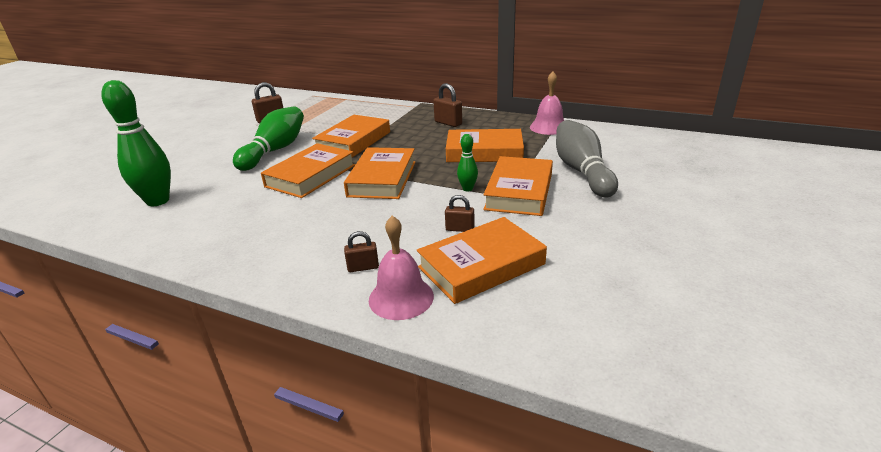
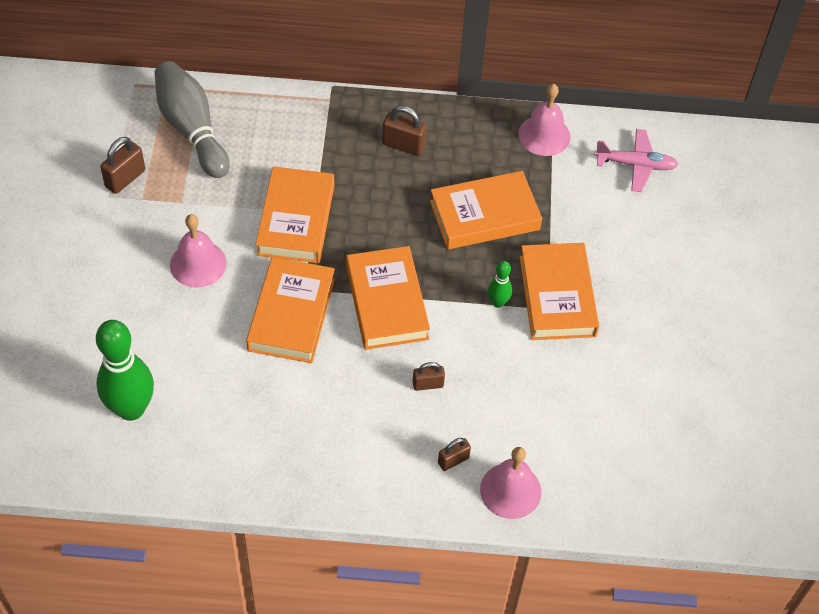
camera: 25 degrees left, 25 degrees up
(275, 150) = (198, 264): green bowling pin -> pink bell
(460, 229) = (520, 378): brown padlock -> brown padlock (428, 384)
(481, 266) = (564, 430): orange book -> none
(581, 171) = (613, 239): grey bowling pin -> grey bowling pin (192, 129)
(614, 143) = (635, 165): none -> pink plane

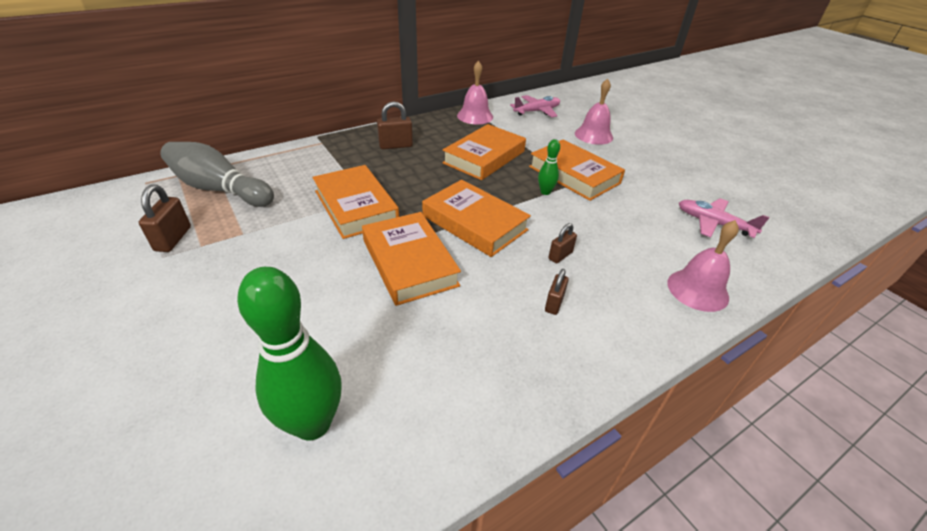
camera: 35 degrees left, 15 degrees down
(198, 264) = (292, 266): pink bell -> pink bell (593, 135)
(453, 460) = (638, 293): brown padlock -> brown padlock (554, 303)
(628, 441) = (713, 223): none -> pink plane

